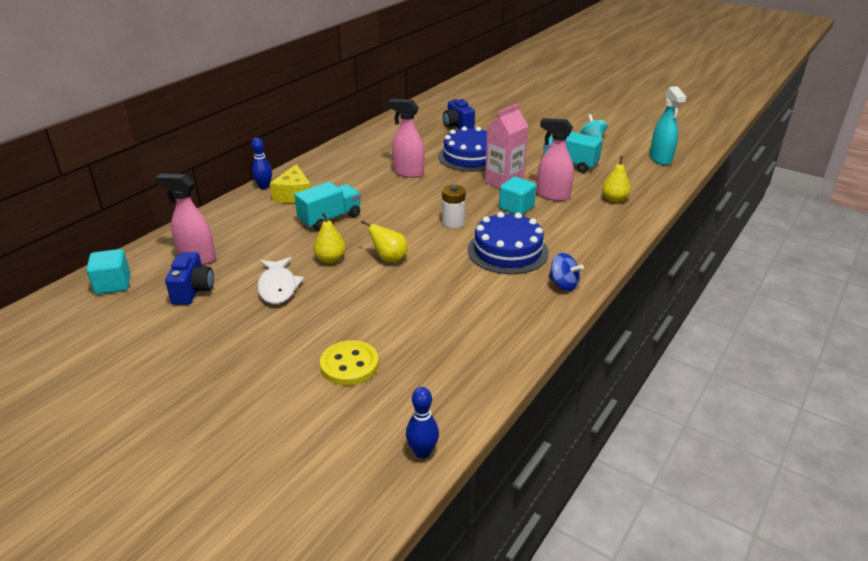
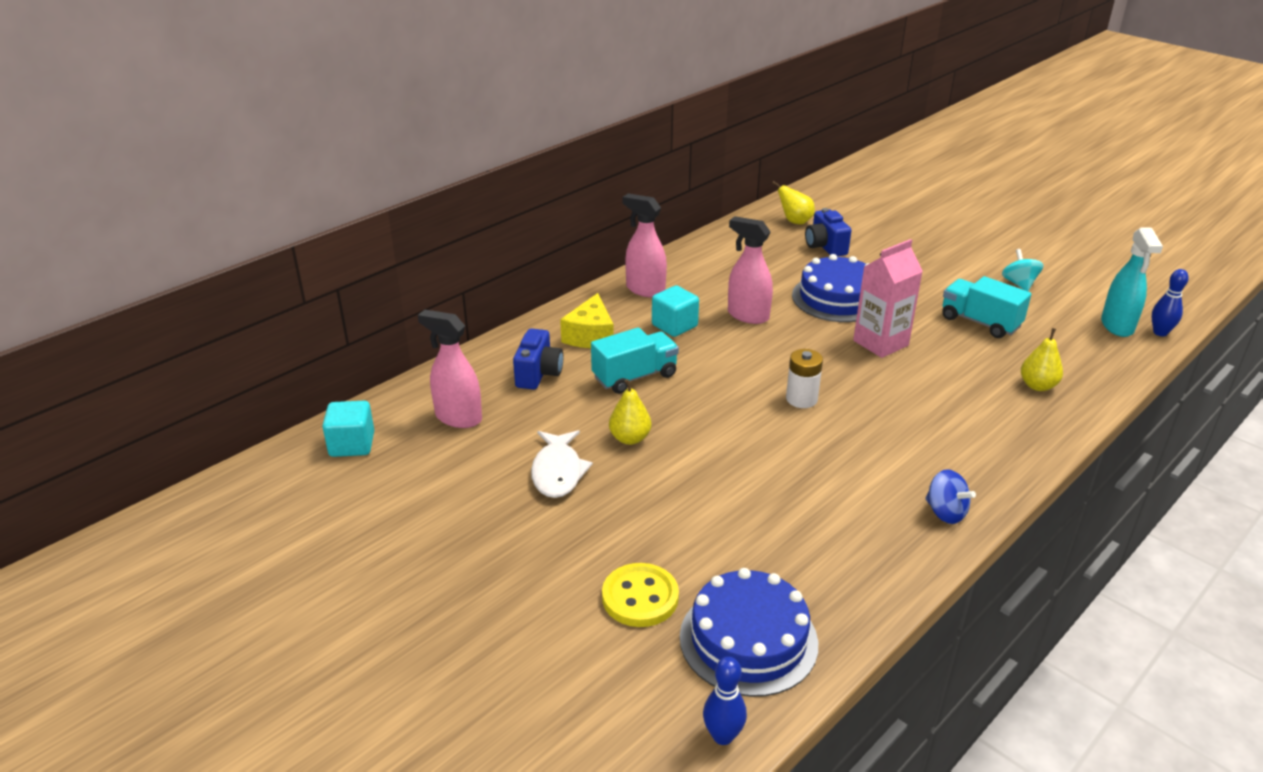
camera: 10 degrees right, 0 degrees up
(193, 291) = (450, 465): blue camera -> blue camera (538, 374)
(264, 186) = (552, 319): blue bowling pin -> blue bowling pin (1160, 332)
(389, 259) = (708, 446): yellow pear -> yellow pear (795, 221)
(507, 251) = (873, 452): blue cake -> blue cake (748, 640)
(516, 208) = (893, 385): turquoise cube -> turquoise cube (674, 326)
(552, 195) = (948, 370): pink spray bottle -> pink spray bottle (645, 290)

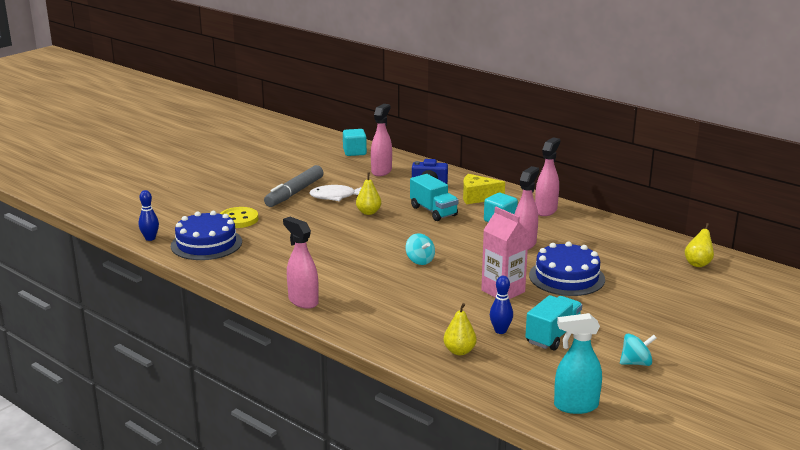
camera: 85 degrees right, 10 degrees down
(527, 522) = (295, 193): none -> grey marker
(801, 399) = (420, 260): white battery -> turquoise spinning top
(825, 247) = (656, 275): blue camera -> none
(945, 512) = (303, 301): blue spinning top -> pink spray bottle
(1160, 332) = (573, 429): blue bowling pin -> blue bowling pin (500, 331)

